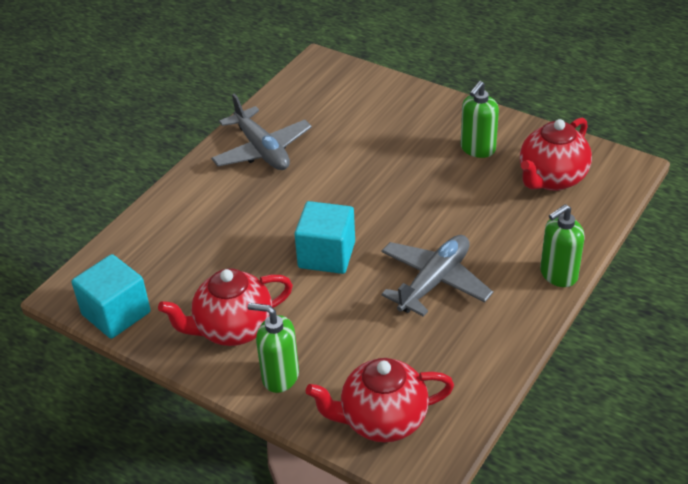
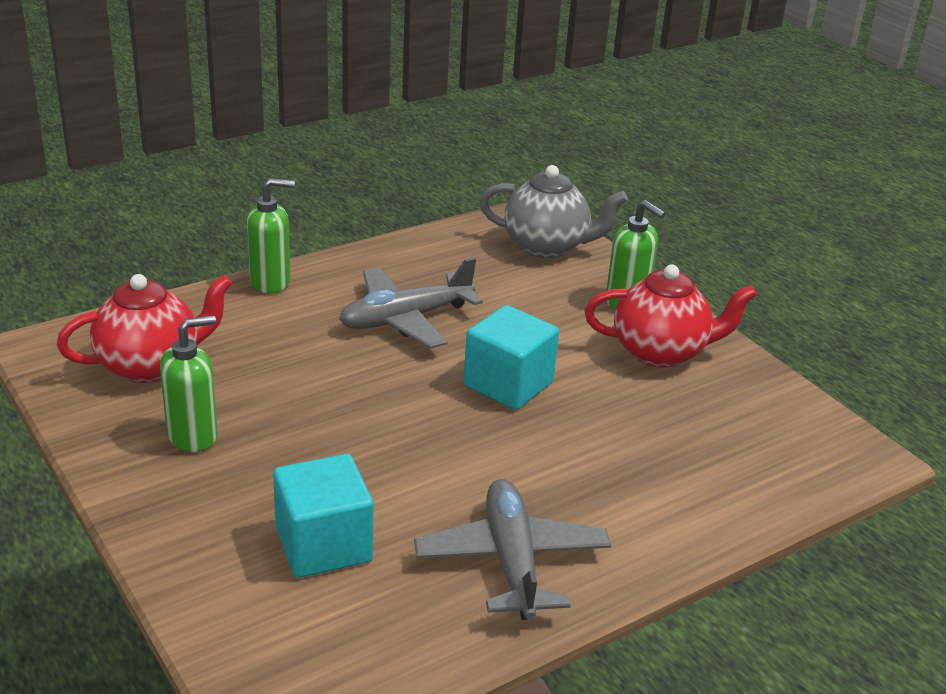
camera: 160 degrees left, 10 degrees down
(116, 313) = (801, 412): turquoise cube -> turquoise cube (323, 545)
(382, 420) = (547, 246): red teapot -> grey teapot

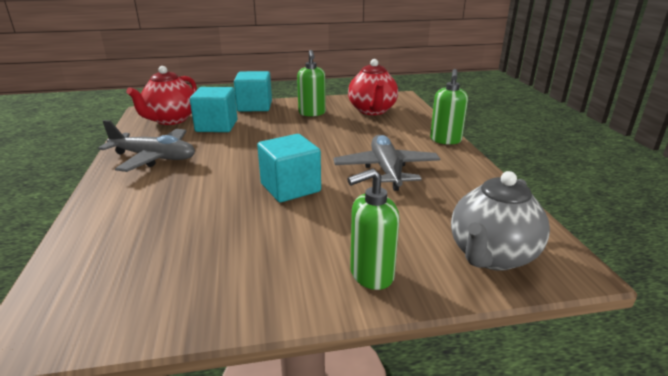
camera: 115 degrees right, 5 degrees down
(174, 532) = (255, 106): none -> turquoise cube
(661, 352) = (278, 266): red teapot -> red teapot (170, 120)

